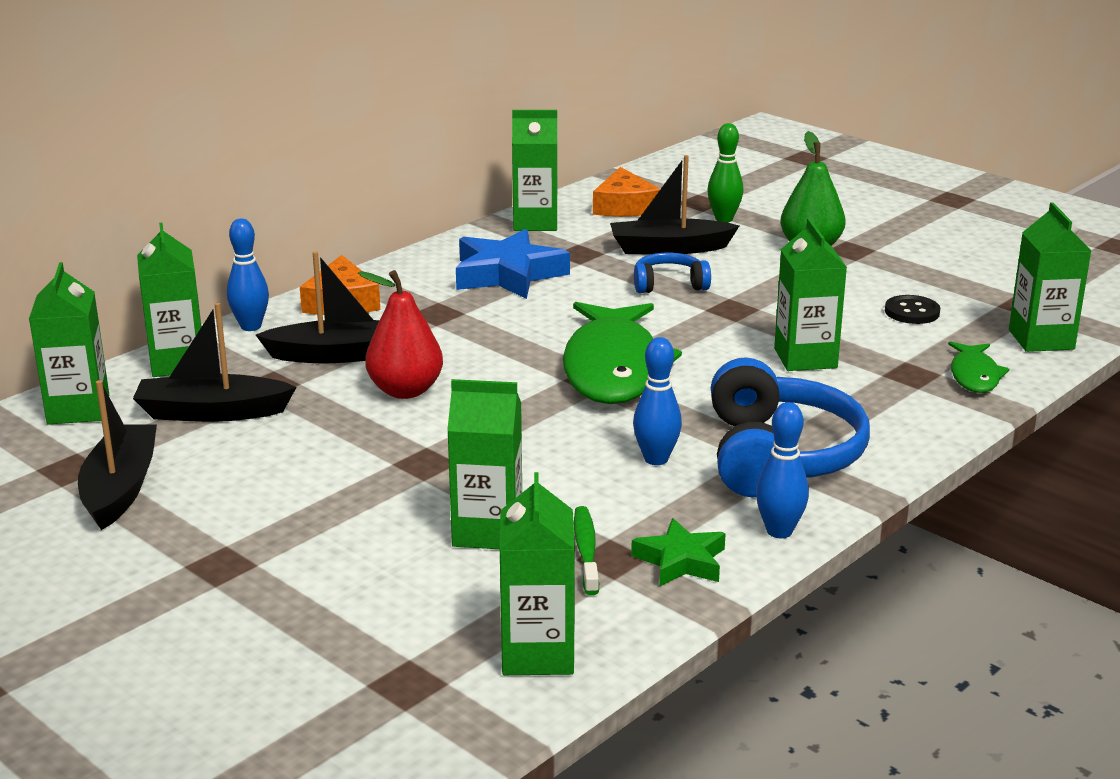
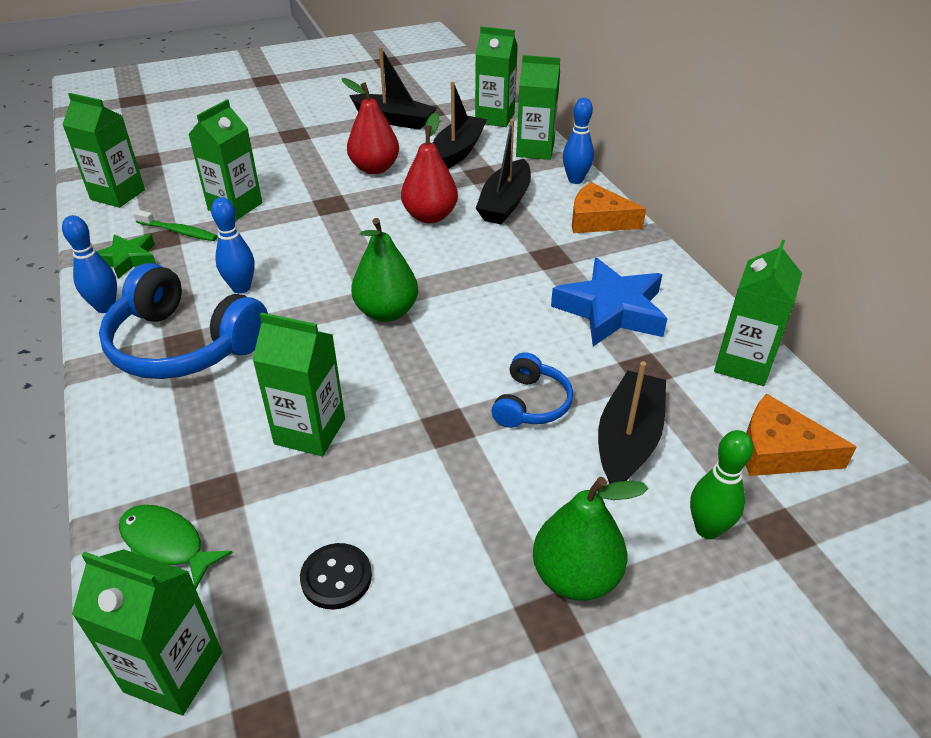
camera: 115 degrees right, 15 degrees up
(302, 459) = (374, 168): none -> red pear
(613, 368) = (386, 312): green fish -> green pear

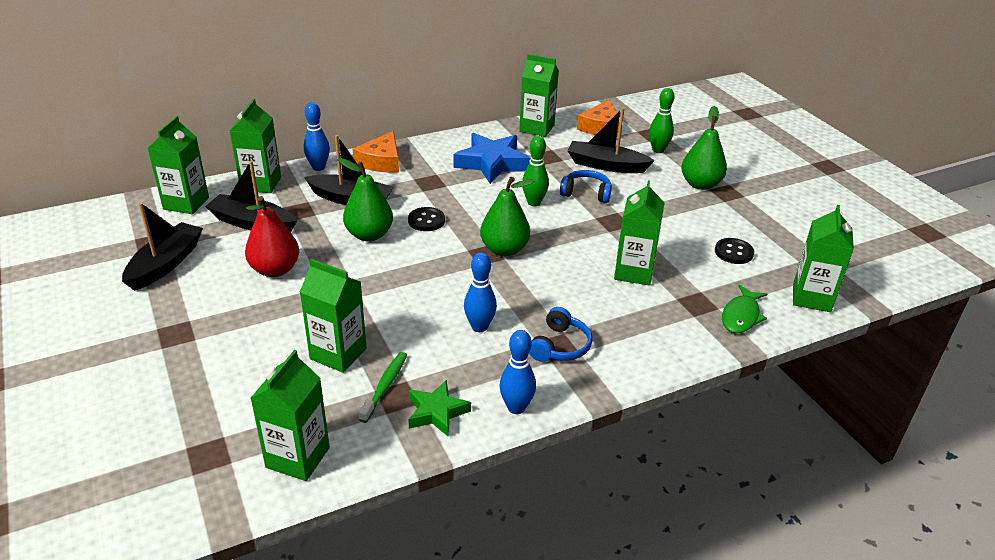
camera: 95 degrees left, 5 degrees down
(184, 345) = (560, 346): blue headphones -> blue headphones, size x0.52
(430, 216) = (369, 235): red pear -> green pear
(457, 254) = (426, 220): none -> black button
(501, 345) = (534, 202): none -> green bowling pin

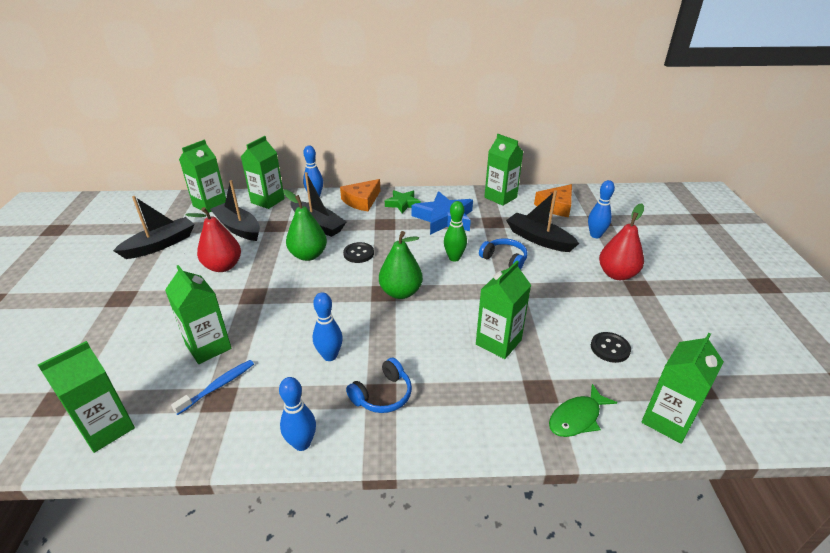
camera: 25 degrees right, 0 degrees up
(385, 386) = (218, 386): green toothbrush -> blue toothbrush
(436, 412) = (236, 424): green star -> green star (403, 204)
(658, 150) = (595, 235): green bowling pin -> blue bowling pin
(700, 184) = (617, 274): green pear -> red pear

